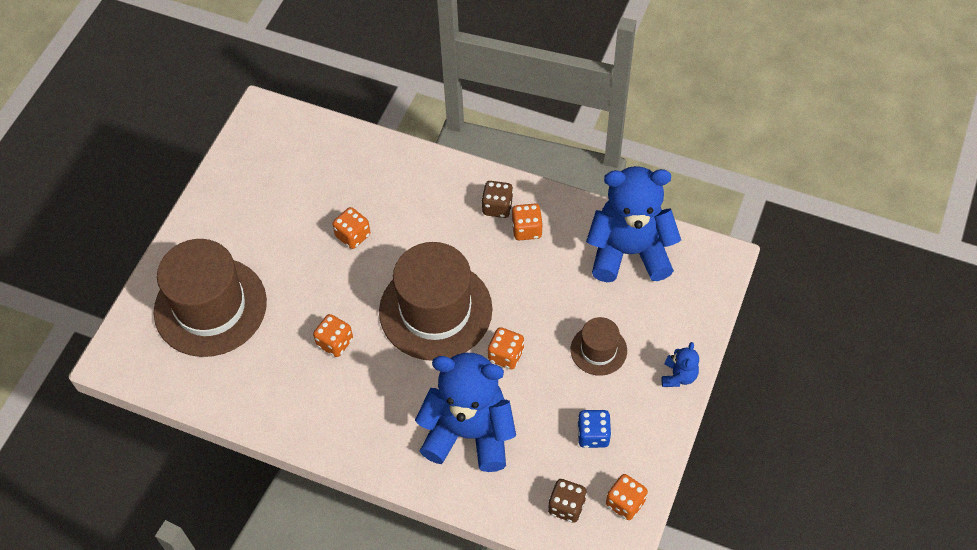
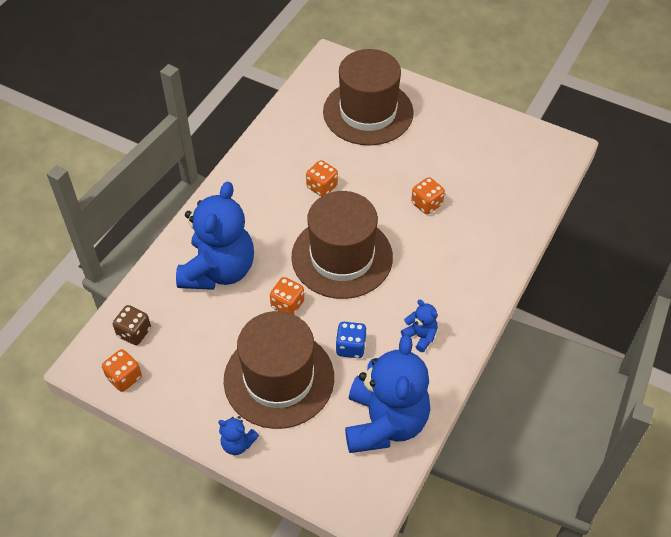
camera: 95 degrees right, 5 degrees down
(497, 207) = (449, 314): brown dice -> none
(526, 229) = (420, 336): orange dice -> blue teddy bear
(593, 435) = (194, 362): blue dice -> blue dice (350, 347)
(598, 350) = (279, 378): brown hat -> brown hat, size x2.04

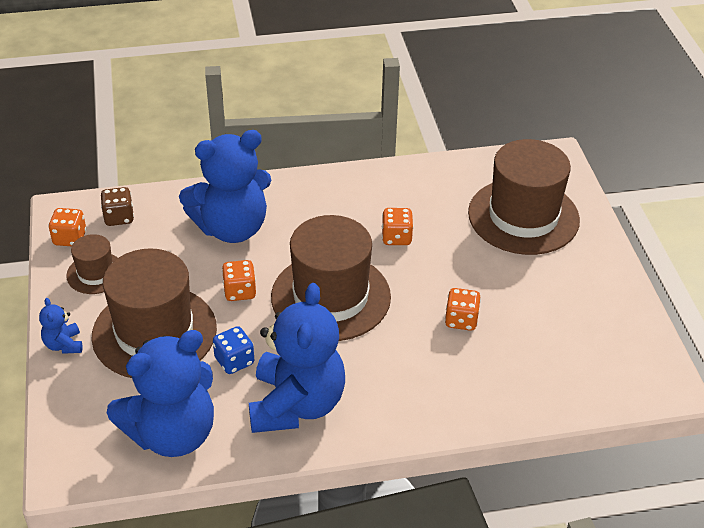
camera: 50 degrees right, 10 degrees down
(181, 381) = (96, 273): none -> brown hat
(420, 336) = (296, 404): blue teddy bear -> blue teddy bear, size x2.39

